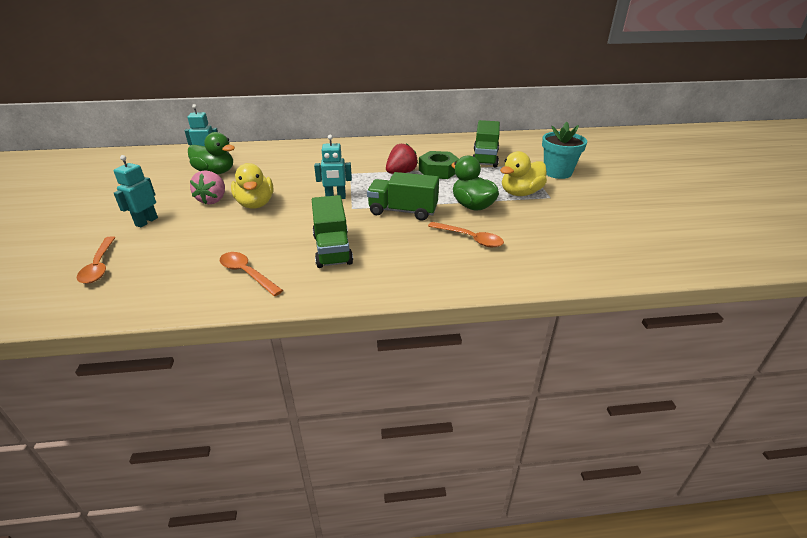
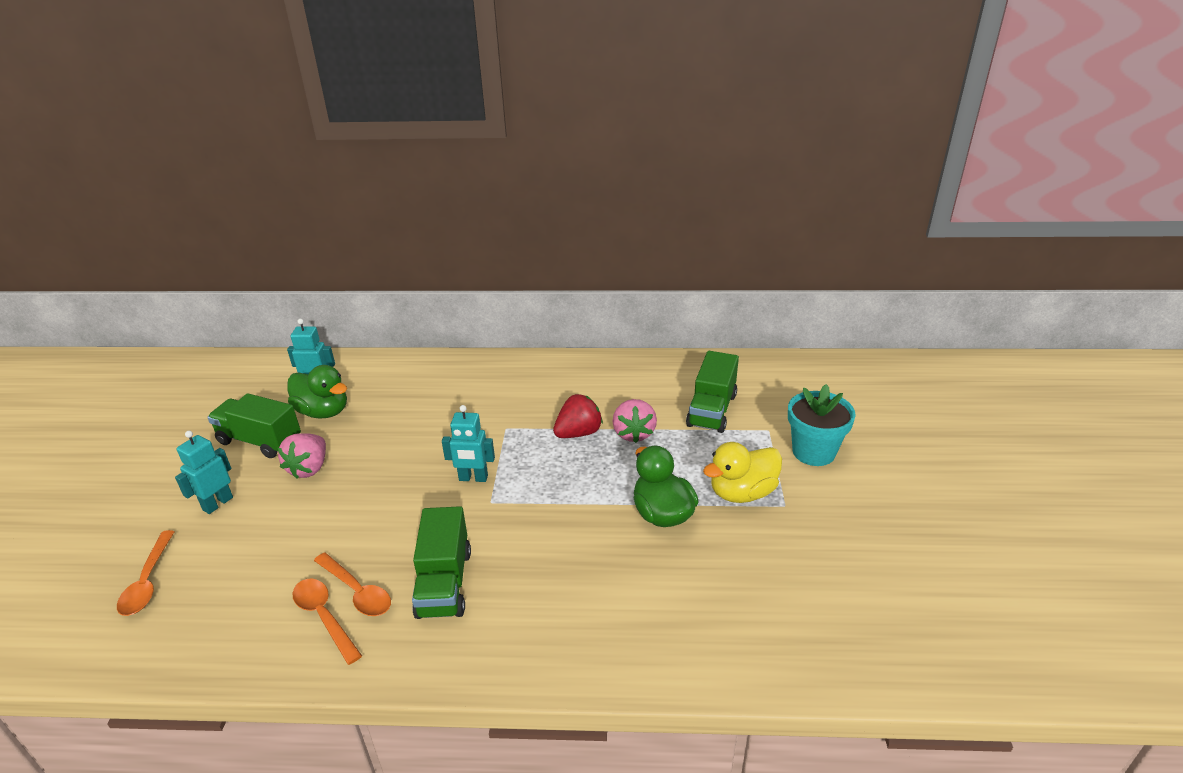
camera: 10 degrees right, 0 degrees up
(255, 204) = (363, 482): yellow duck -> none
(403, 211) = (559, 515): green truck -> green truck (260, 441)
(438, 171) = (633, 433): green nut -> pink strawberry
(470, 239) = (639, 582): orange spoon -> orange spoon (357, 591)

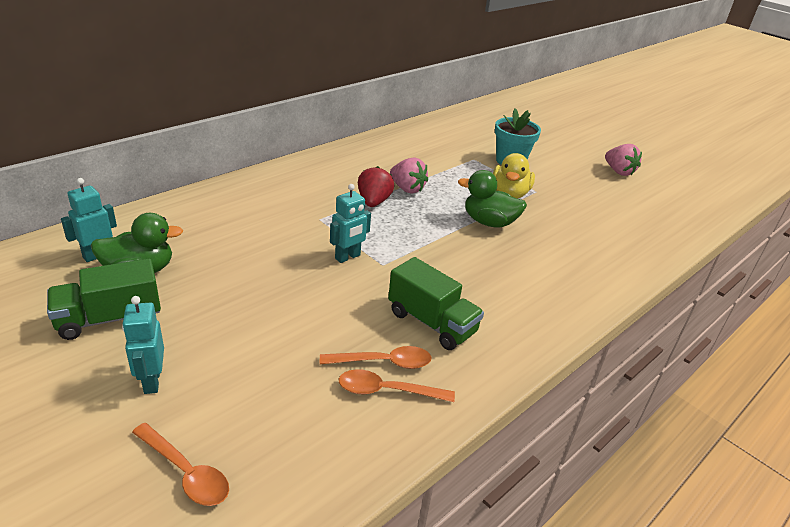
camera: 50 degrees left, 0 degrees up
(309, 468) = (200, 313): pink strawberry -> pink strawberry (618, 171)
(712, 410) = (430, 160): green truck -> none

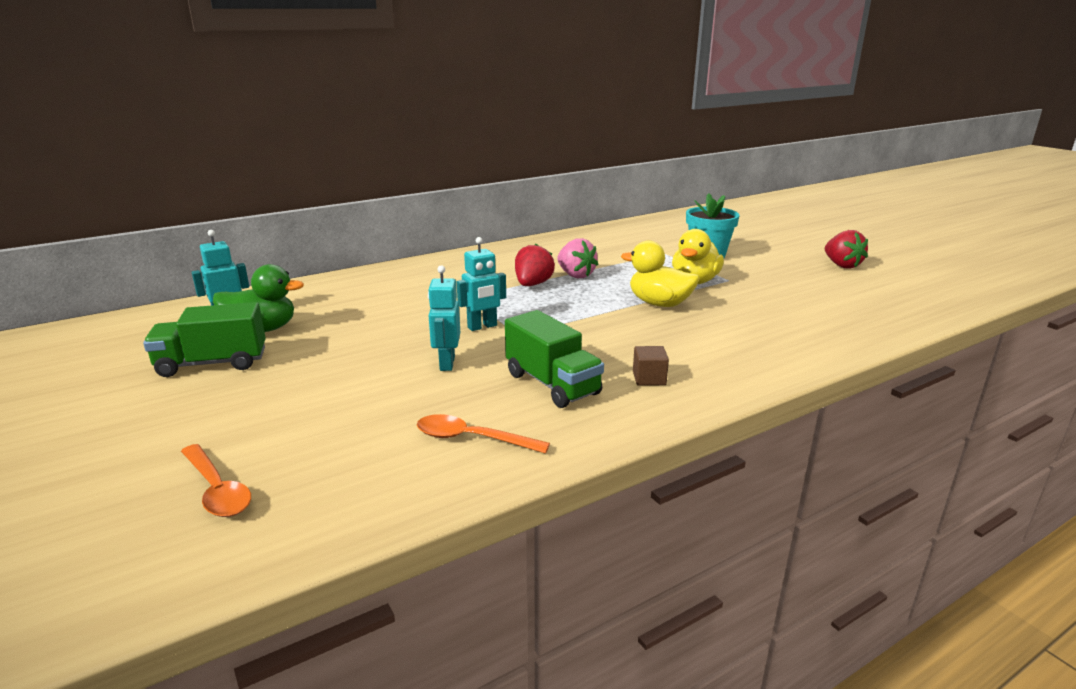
camera: 15 degrees right, 10 degrees down
(151, 381) = (225, 414): turquoise robot -> turquoise robot (446, 363)
(383, 362) = (479, 414): orange spoon -> none
(489, 222) = (659, 304): green duck -> yellow duck
(507, 311) = (649, 378): none -> brown cube
(618, 171) = (842, 265): pink strawberry -> red strawberry

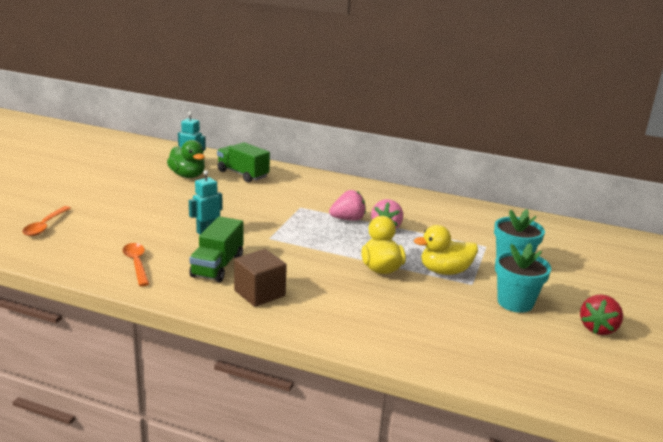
camera: 50 degrees right, 0 degrees up
(212, 363) = (142, 181): green truck -> green truck (243, 174)
(482, 327) = (264, 225): turquoise robot -> none
(532, 284) = (348, 219): red strawberry -> pink strawberry
(649, 378) = (259, 293): brown cube -> brown cube, size x1.80
(777, 276) = (515, 302): none -> turquoise flower pot

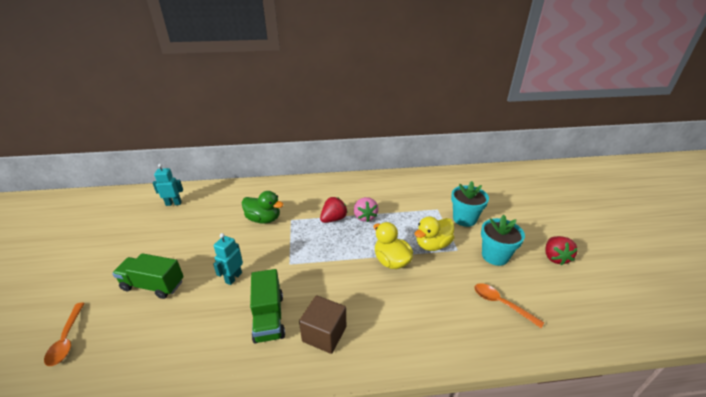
camera: 25 degrees left, 10 degrees up
(136, 264) = (193, 349): orange spoon -> orange spoon (501, 304)
(187, 176) = (178, 218): green duck -> green duck (263, 219)
(243, 174) = (224, 201): green truck -> green truck (153, 285)
(348, 219) = (333, 219): pink strawberry -> red strawberry

